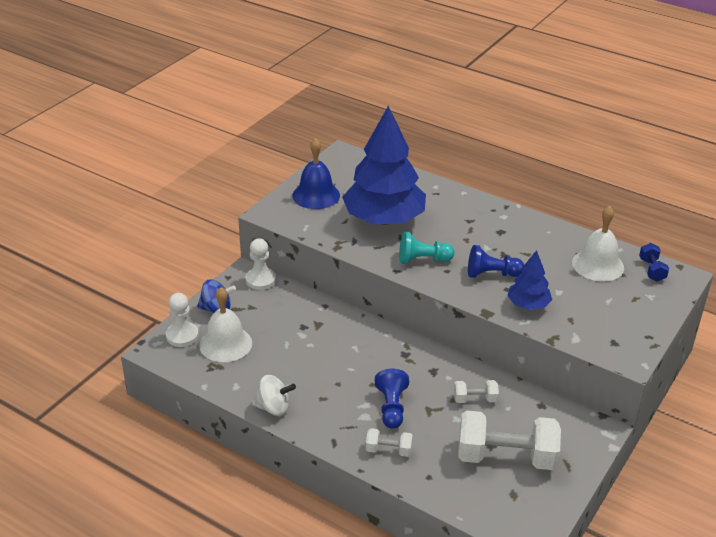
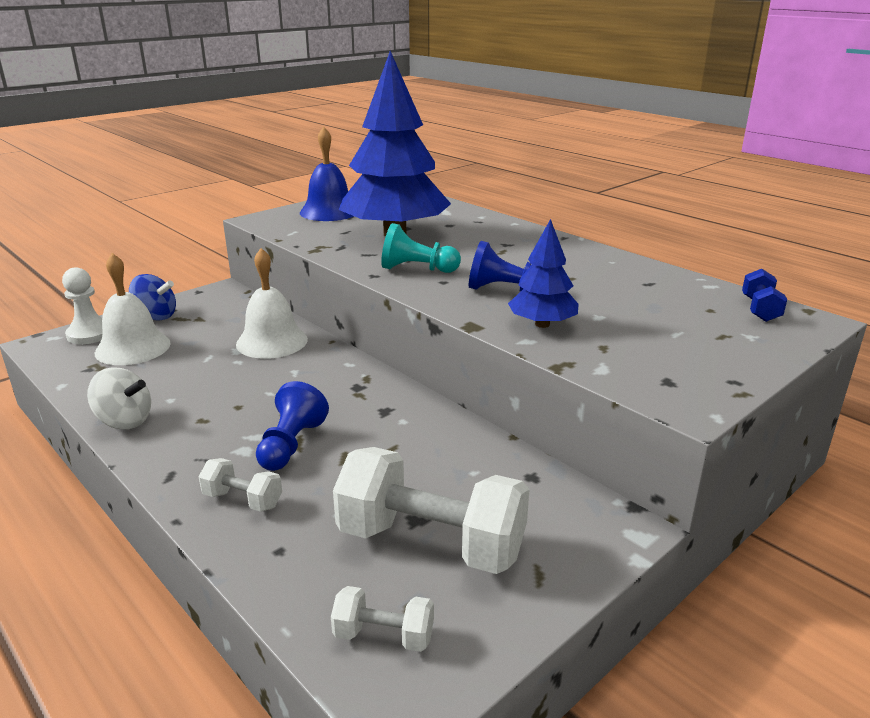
camera: 15 degrees right, 10 degrees down
(260, 280) = (233, 297): white pawn -> none
(475, 399) = (426, 453): white dumbbell -> white dumbbell (384, 635)
(598, 265) = (673, 296): white bell -> white bell (272, 341)

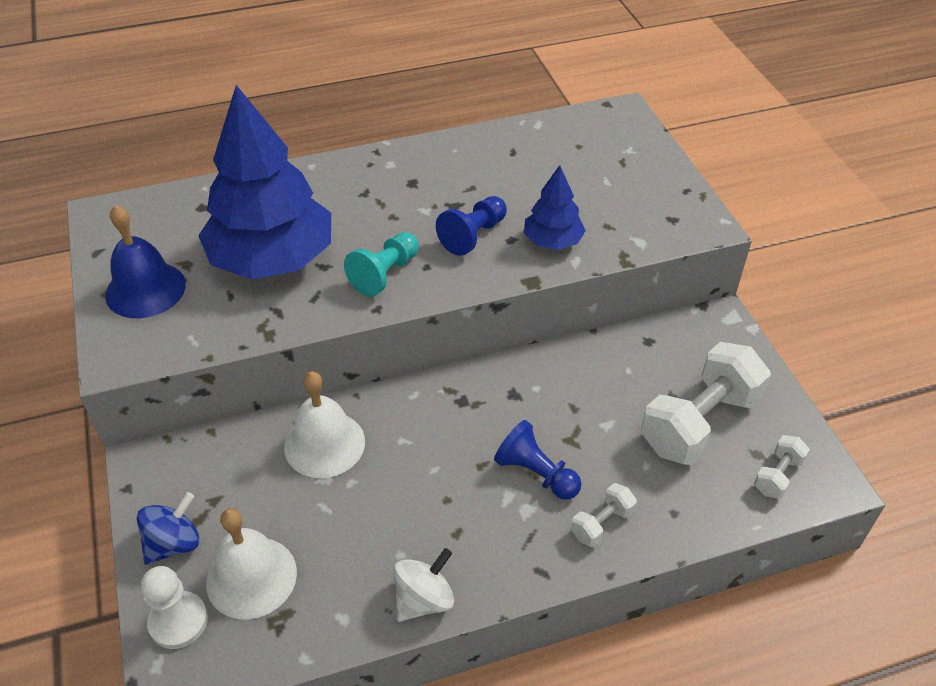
camera: 65 degrees left, 20 degrees up
(760, 309) = (593, 123): blue dumbbell -> none

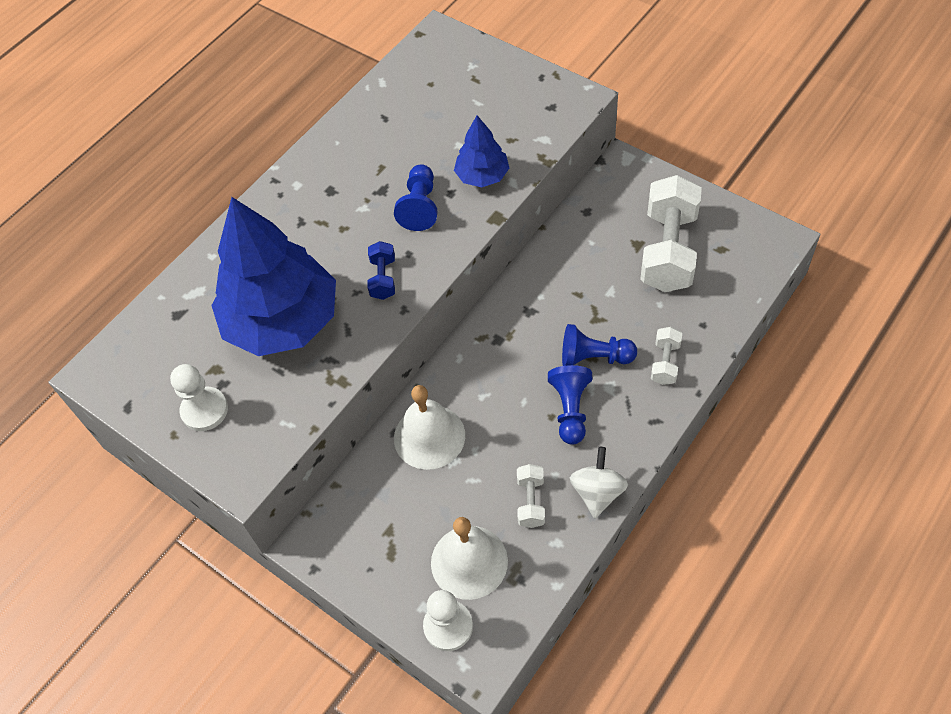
camera: 30 degrees left, 10 degrees up
(145, 289) = (204, 410): blue bell -> white pawn
(174, 543) = (391, 580): blue spinning top -> none
(385, 274) = (383, 278): turquoise pawn -> blue dumbbell
(469, 506) = (570, 410): none -> blue pawn
(777, 475) = (745, 256): white dumbbell -> white dumbbell (531, 502)

